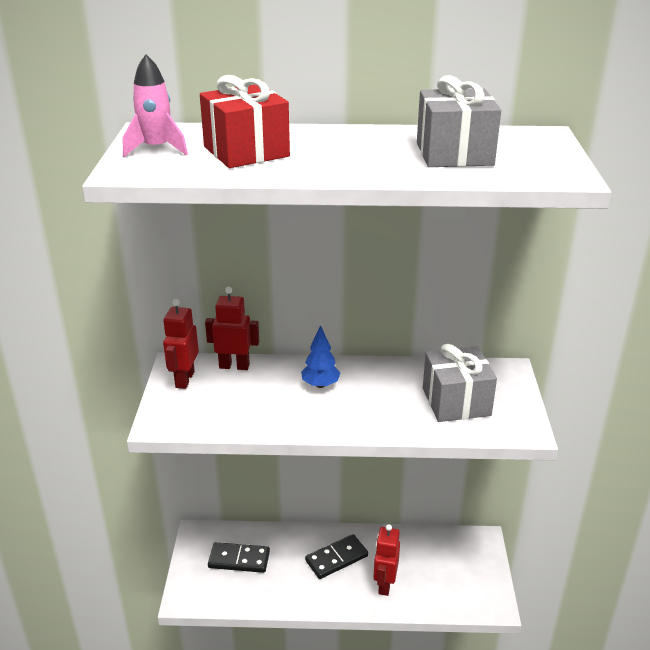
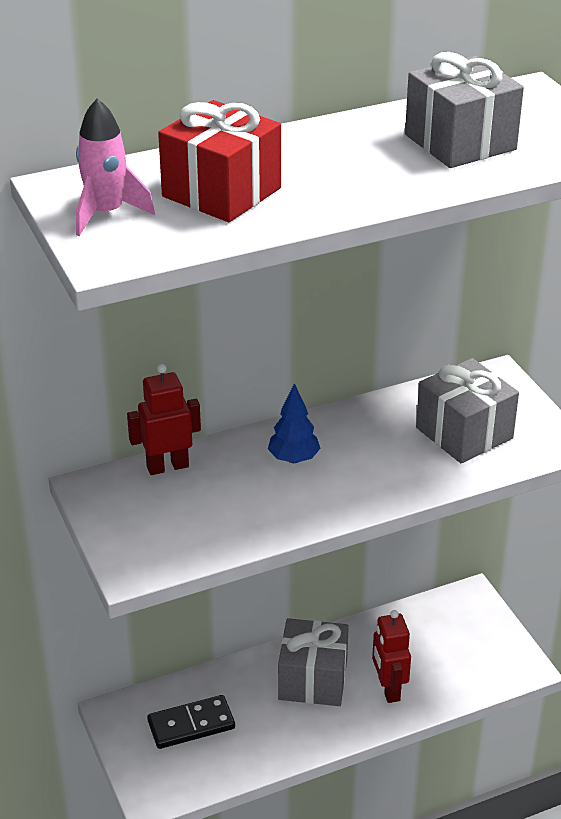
camera: 25 degrees left, 5 degrees up
(184, 379) = (117, 503): red robot -> none
(336, 558) = (313, 679): black domino -> grey gift

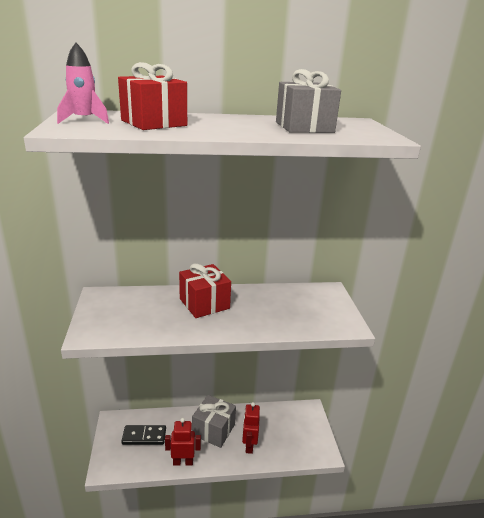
camera: 15 degrees right, 10 degrees down
(167, 466) = (141, 293): red robot -> red robot (183, 462)
(293, 459) = (204, 303): blue tree -> red gift
(464, 433) = (300, 311): grey gift -> none

